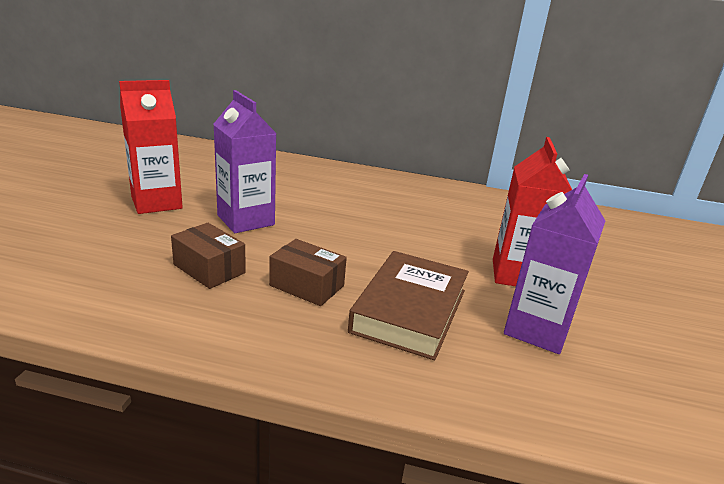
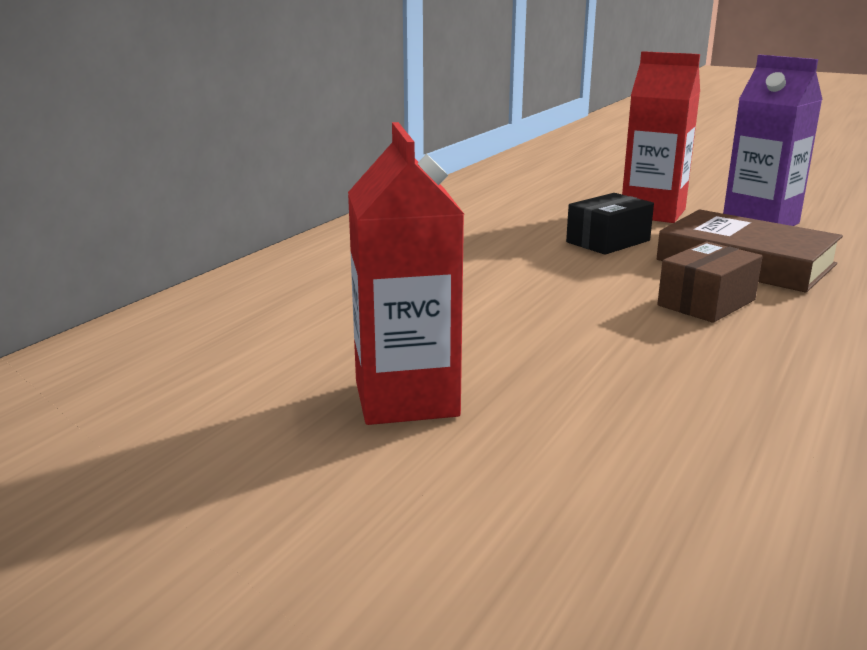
camera: 70 degrees left, 5 degrees down
(209, 269) = (674, 358): brown box -> none
(246, 220) = (501, 326): purple carton -> none
(421, 253) = (608, 241): none -> black box

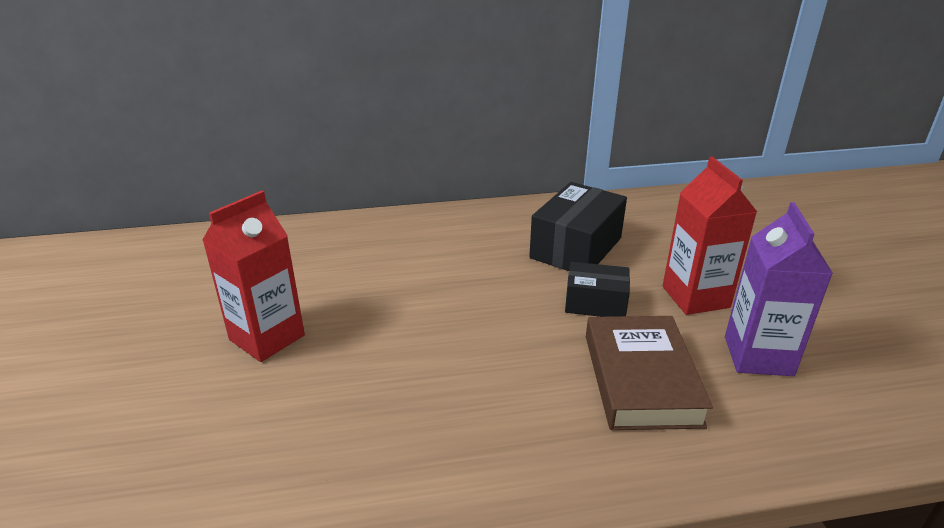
camera: 50 degrees right, 10 degrees up
(503, 220) = (576, 248): none -> black box
(706, 303) = (525, 388): brown box -> none

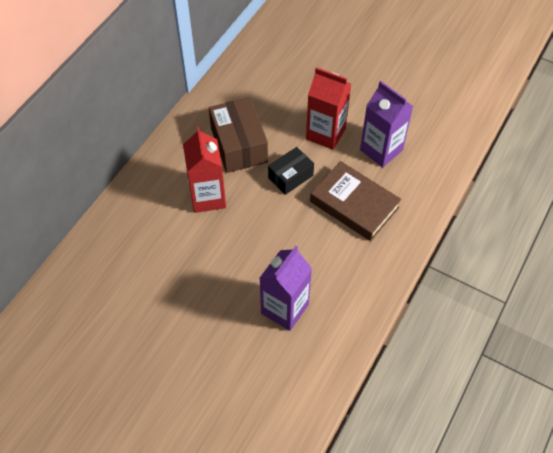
camera: 50 degrees left, 25 degrees up
(267, 337) = (176, 338): red carton -> red carton (208, 197)
(400, 405) = (285, 309): none -> purple carton
(576, 248) = (239, 145): black box -> brown box

